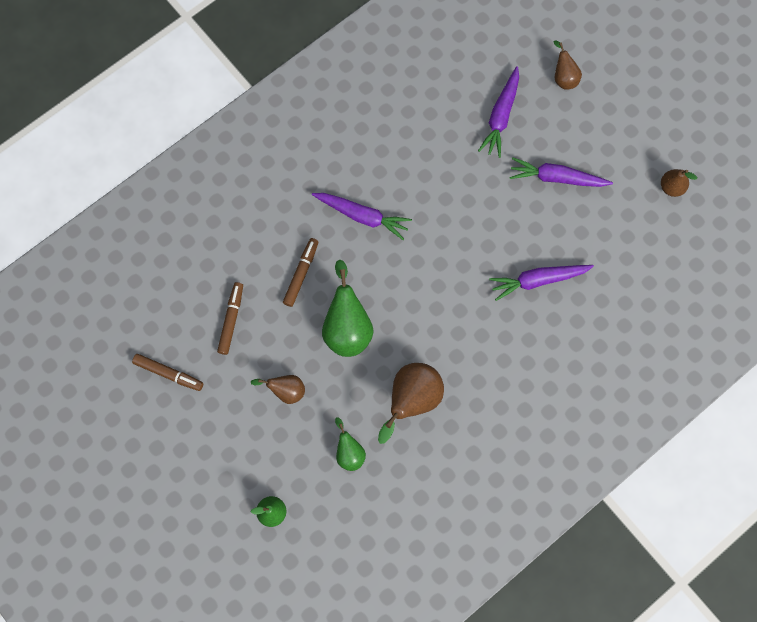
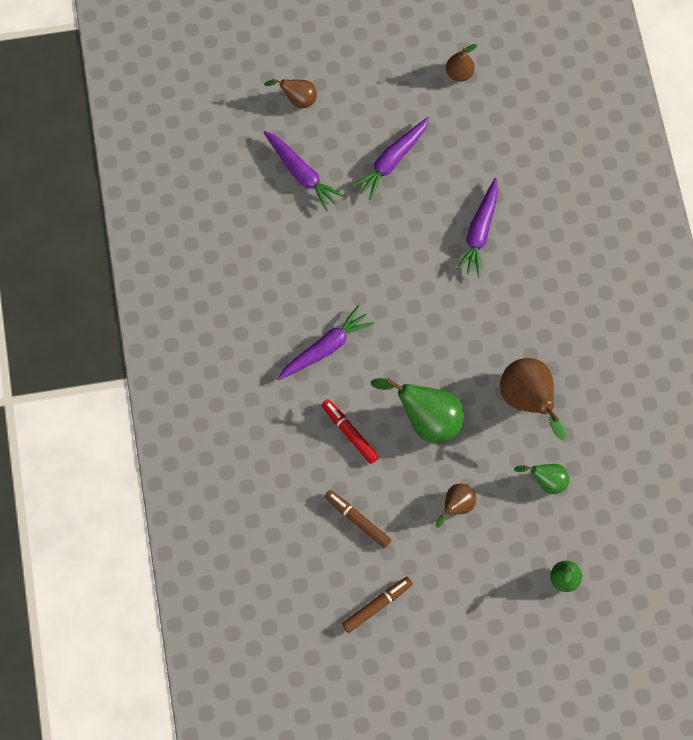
camera: 60 degrees left, 5 degrees down
(301, 274) = (349, 433): brown marker -> red marker

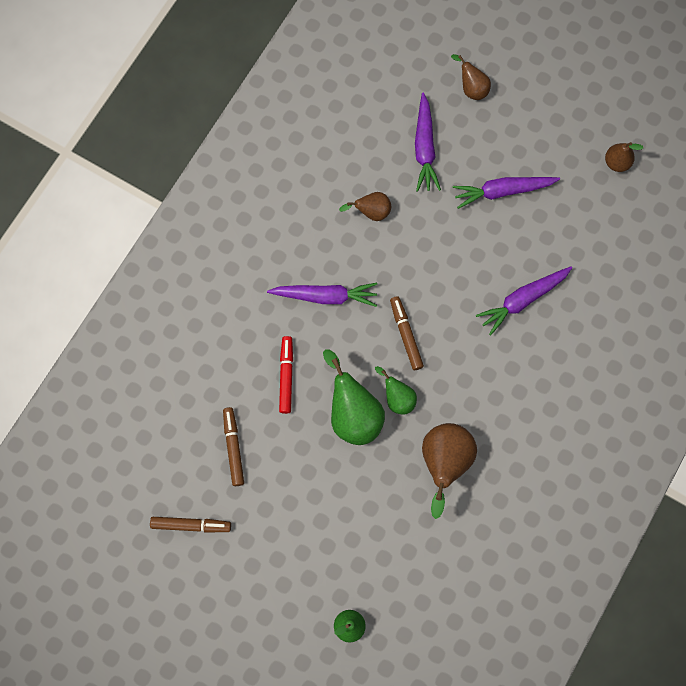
camera: 40 degrees right, 5 degrees up
(414, 328) = (406, 335): none -> brown marker
(456, 507) = (316, 500): brown pear -> brown pear (371, 212)
(546, 482) = (402, 538): green pear -> green pear (397, 398)

